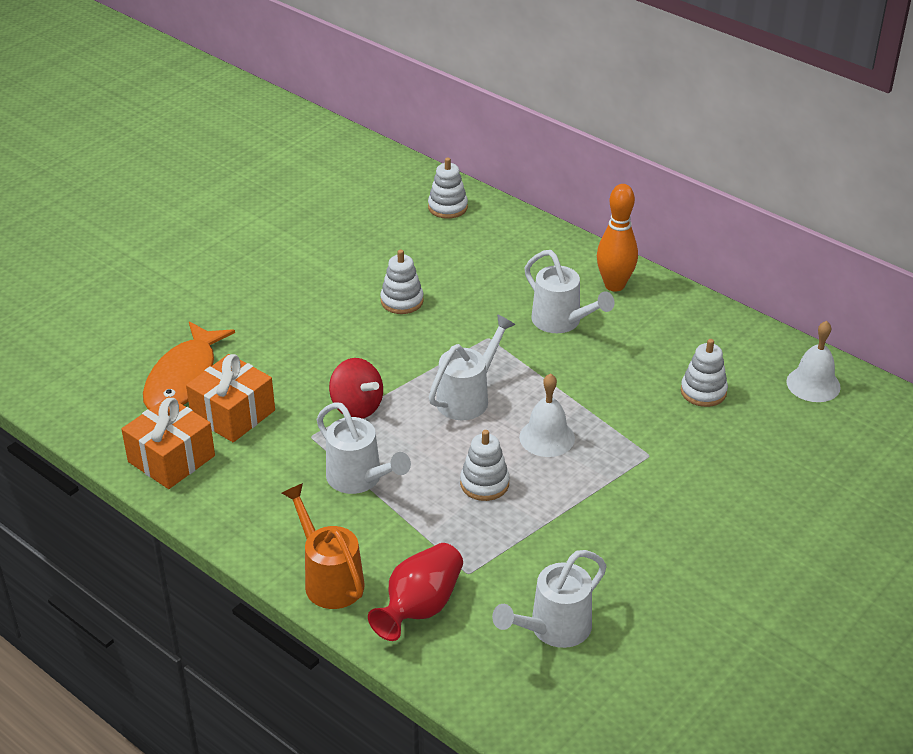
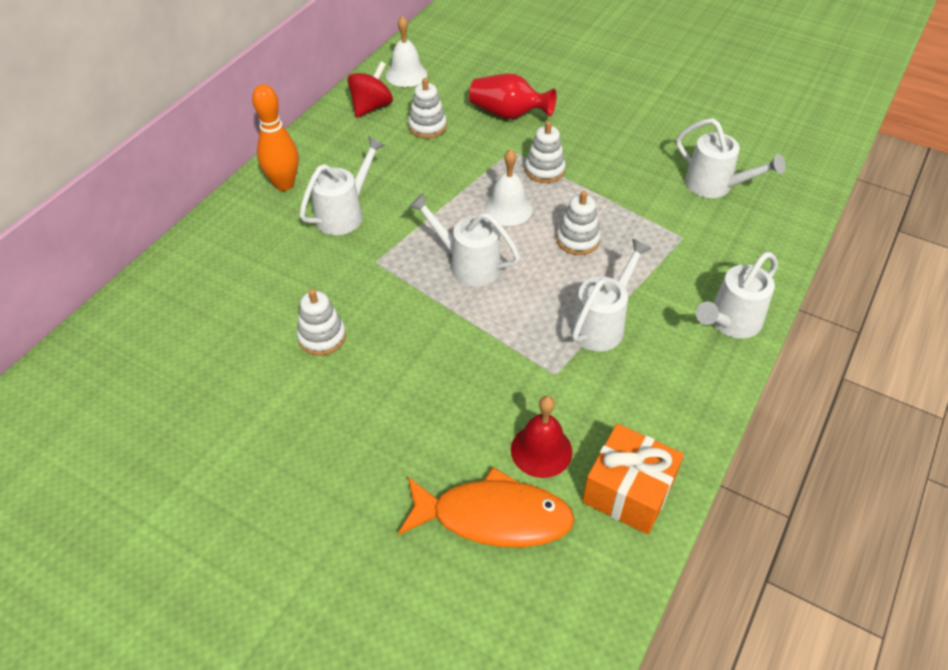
camera: 100 degrees left, 10 degrees up
(233, 414) = (541, 450): orange gift -> red bell
(329, 579) = (730, 322): orange watering can -> white watering can
(357, 407) = (502, 344): red spinning top -> red spinning top (371, 107)
(420, 607) = (731, 260): red vase -> red vase (508, 114)
(447, 207) = (138, 324): white stacking toy -> white stacking toy (544, 170)

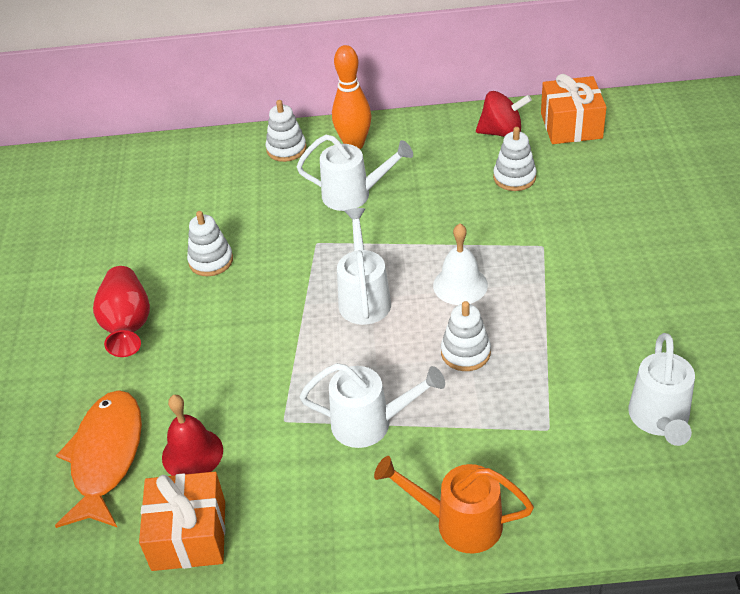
camera: 60 degrees right, 5 degrees down
(406, 74) = (571, 125): white bell -> orange gift
(493, 517) = (106, 457): orange fish -> orange fish turned 150 degrees counterclockwise
(508, 114) = (593, 216): red vase -> red vase (128, 325)
(544, 170) = (539, 281): white stacking toy -> white stacking toy (286, 149)
(730, 322) = (459, 523): white watering can -> orange watering can

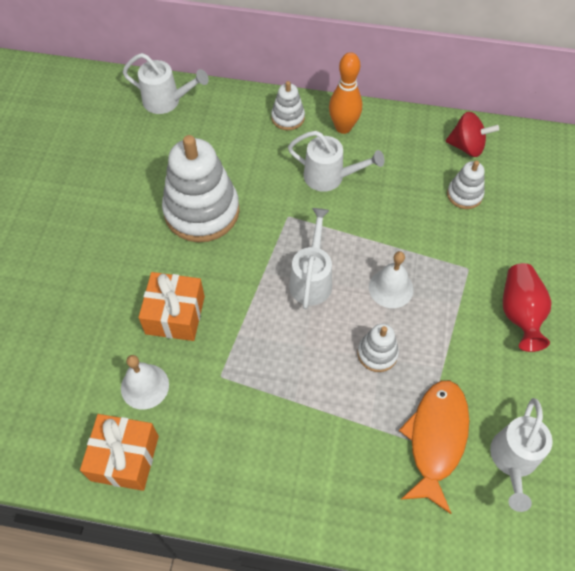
camera: 10 degrees right, 15 degrees up
(106, 457) = (80, 370): orange fish -> orange fish (436, 439)
(128, 325) = (124, 254): red vase -> red vase (520, 313)
(192, 453) = (145, 386): red bell -> white bell
(211, 261) = (202, 211): white stacking toy -> white stacking toy, size x2.08
(370, 423) = (285, 398): white watering can -> white watering can (166, 101)
(459, 523) = (329, 507): orange watering can -> none
(571, 125) = (527, 155): orange gift -> orange gift (175, 315)

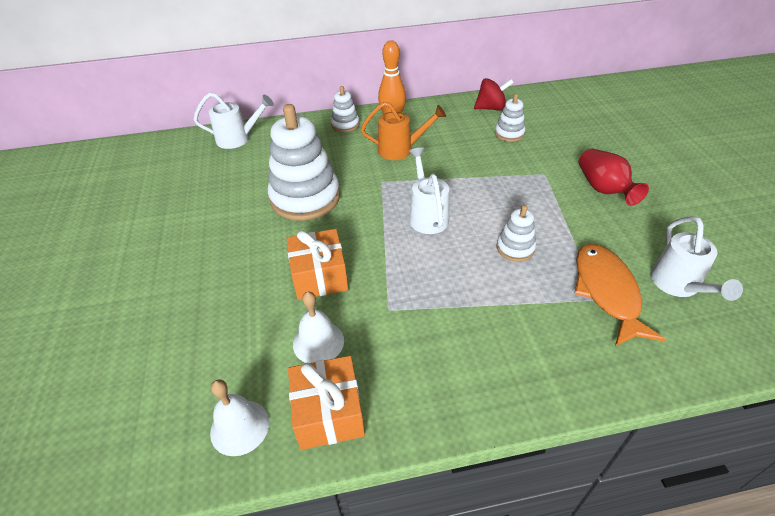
camera: 20 degrees left, 15 degrees down
(329, 177) = (400, 150): white watering can -> orange watering can
(391, 288) = (495, 202): white bell -> white bell (239, 427)

